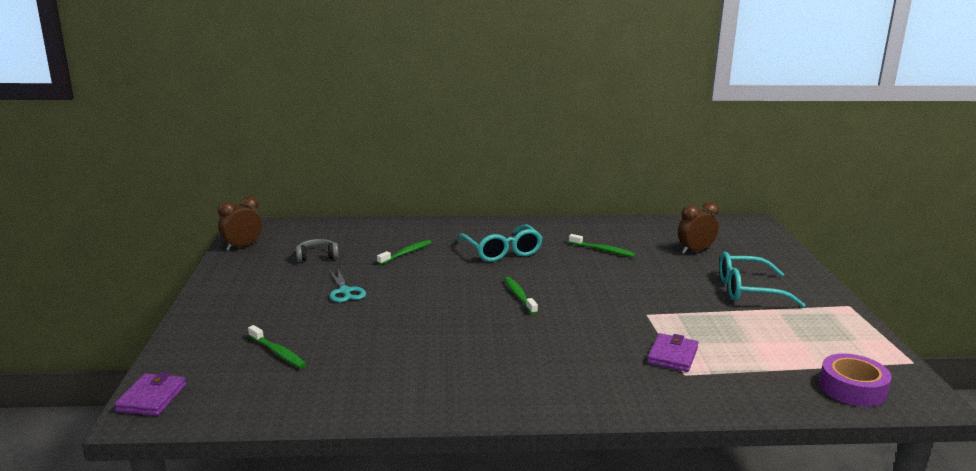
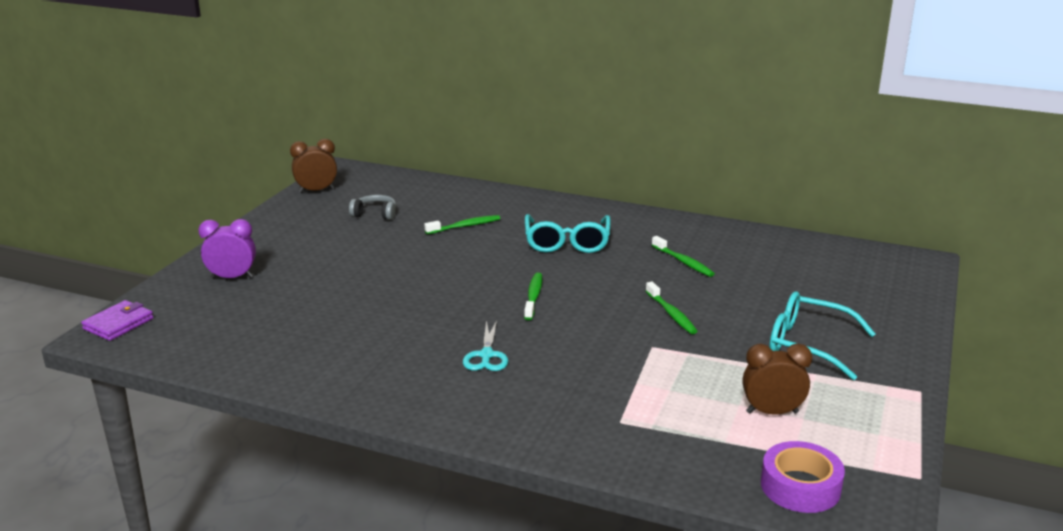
camera: 25 degrees right, 5 degrees up
(232, 332) = (232, 277): none -> purple clock
(278, 352) = (252, 305): green toothbrush -> green toothbrush (671, 314)
(345, 291) = (367, 256): turquoise scissors -> turquoise scissors (486, 355)
(672, 356) = (629, 399): purple wallet -> none
(695, 251) = (796, 284): brown clock -> brown clock (772, 412)

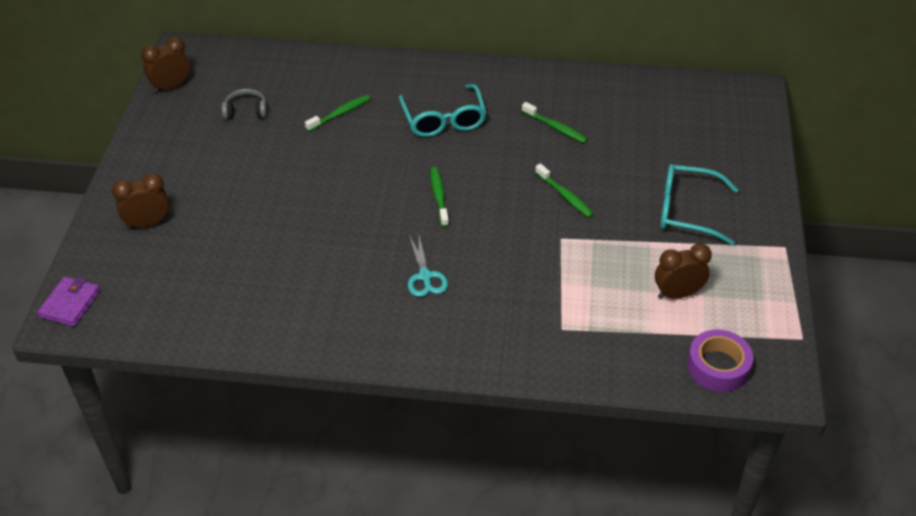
camera: 15 degrees left, 20 degrees up
(232, 277) = (148, 223): purple clock -> brown clock

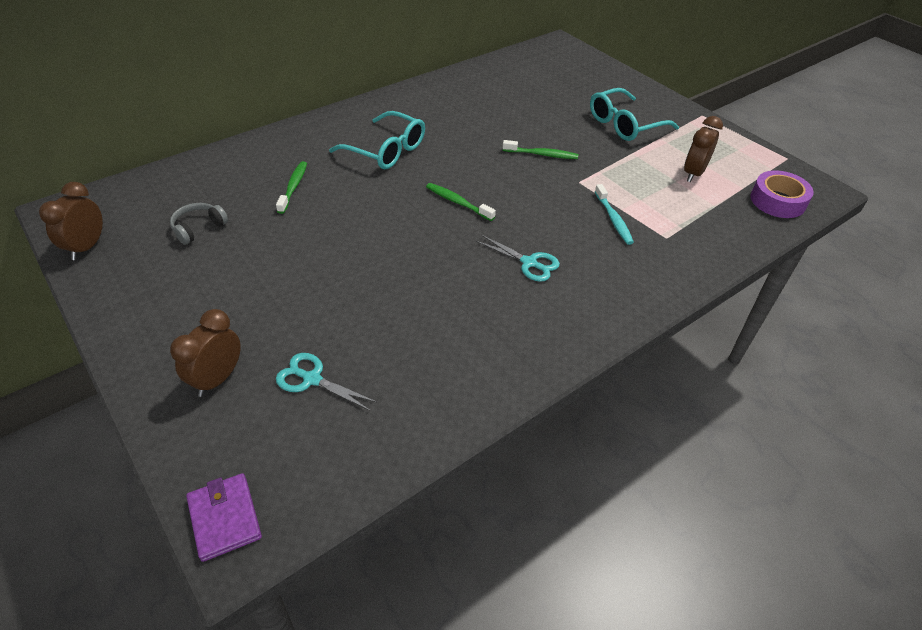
camera: 45 degrees left, 0 degrees up
(194, 259) = (312, 379): none -> turquoise scissors
(541, 286) = (613, 219): none -> turquoise toothbrush
(555, 127) = (473, 117): green toothbrush -> none

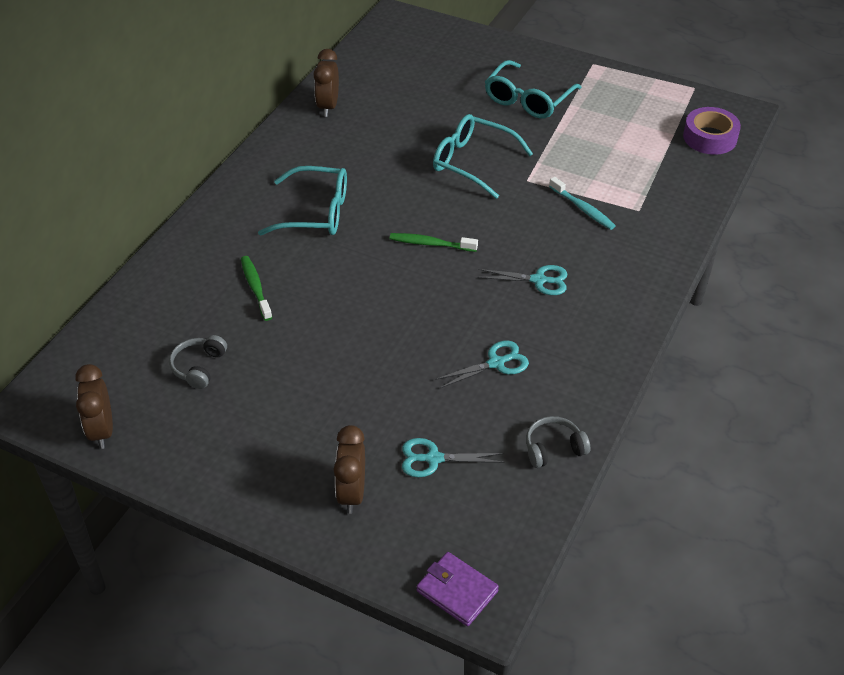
camera: 25 degrees left, 0 degrees up
(428, 418) = (553, 448): none -> grey headphones
(436, 318) = (496, 363): none -> turquoise scissors
(542, 154) = (472, 162): green toothbrush -> turquoise glasses
(693, 173) = (623, 134): brown clock -> brown clock (328, 107)

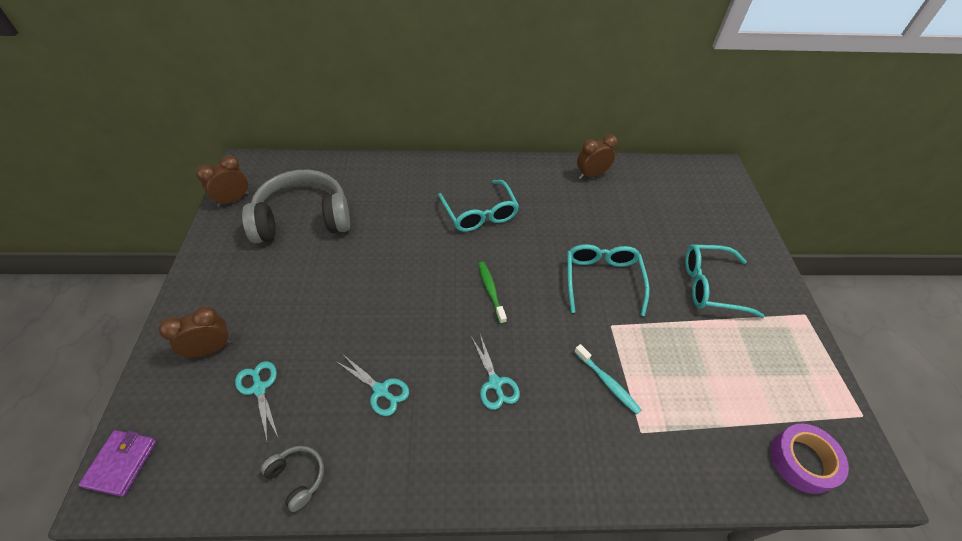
camera: 60 degrees right, 5 degrees up
(199, 367) = (303, 218): grey headphones -> grey headphones, size x2.39
(255, 287) = (388, 214): green toothbrush -> none
(583, 209) = (607, 382): turquoise toothbrush -> turquoise toothbrush turned 60 degrees counterclockwise

